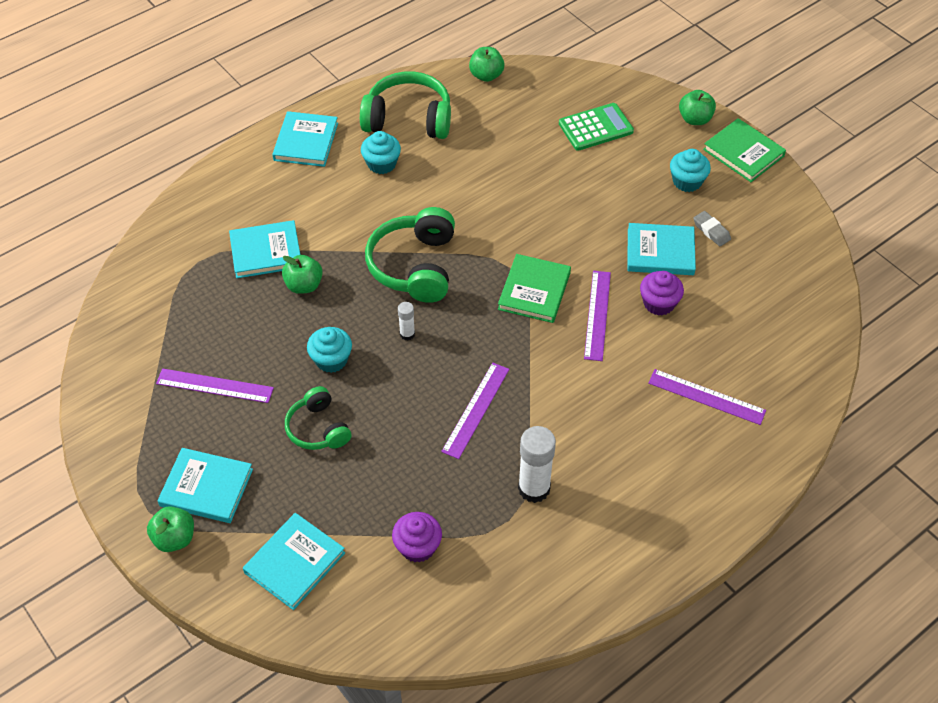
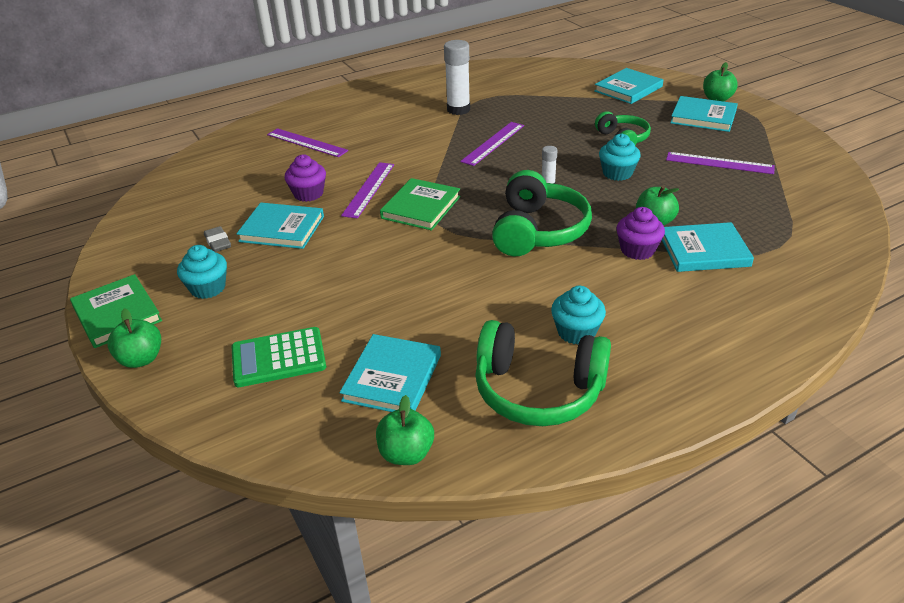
camera: 170 degrees left, 15 degrees down
(306, 142) = (687, 368): turquoise book -> turquoise book (392, 378)
(417, 547) = (544, 92): purple cupcake -> purple cupcake (637, 250)

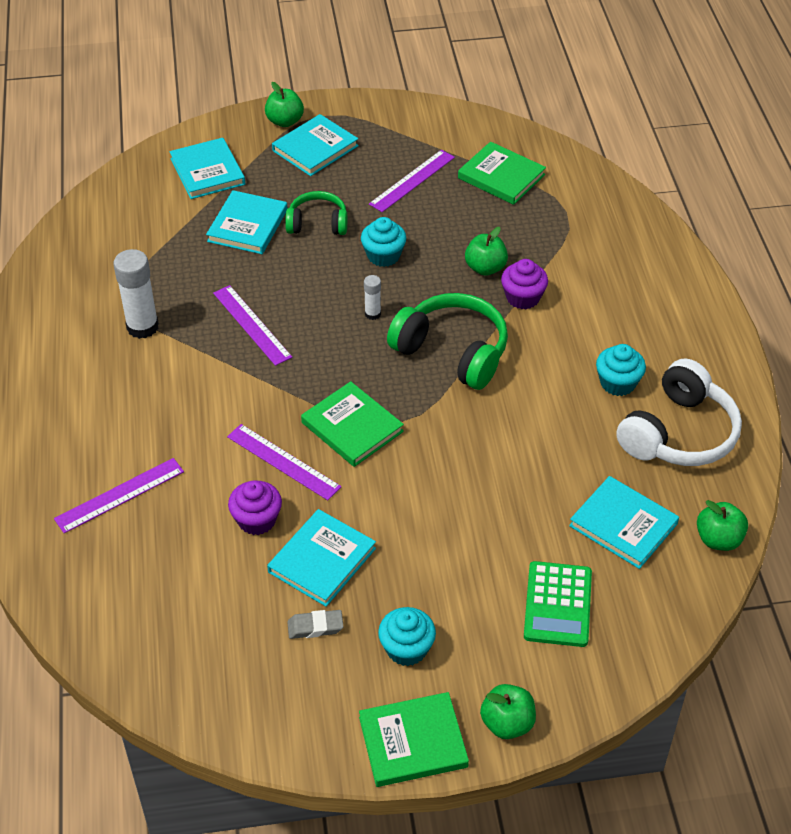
camera: 70 degrees left, 10 degrees up
(538, 390) = (678, 433): green headphones -> white headphones
(704, 251) = (547, 257): turquoise book -> turquoise book (247, 225)
(780, 202) = (501, 176): none -> green book

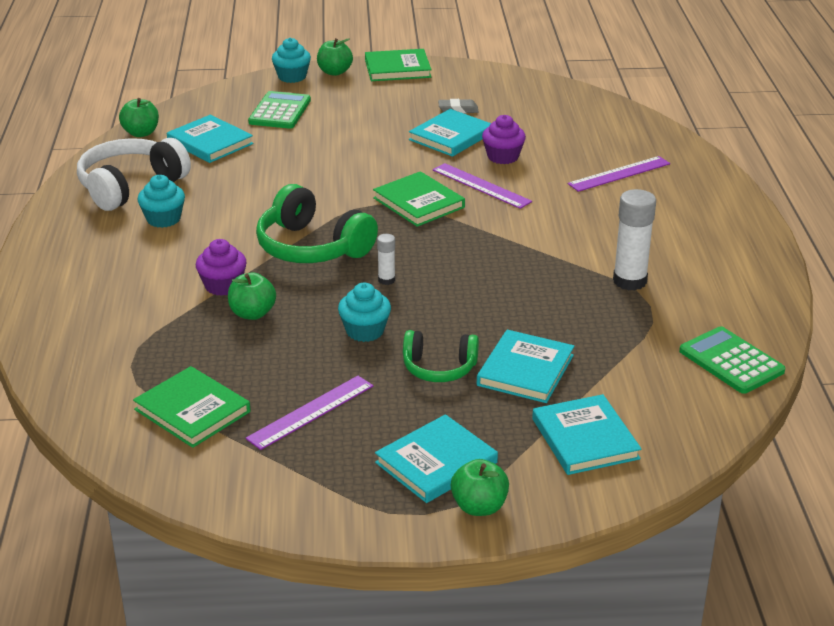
camera: 175 degrees left, 15 degrees down
(76, 244) = (731, 361): none -> green calculator
(251, 325) = (514, 277): purple ruler -> none
(406, 648) = (394, 99): turquoise cupcake -> turquoise cupcake (292, 77)

